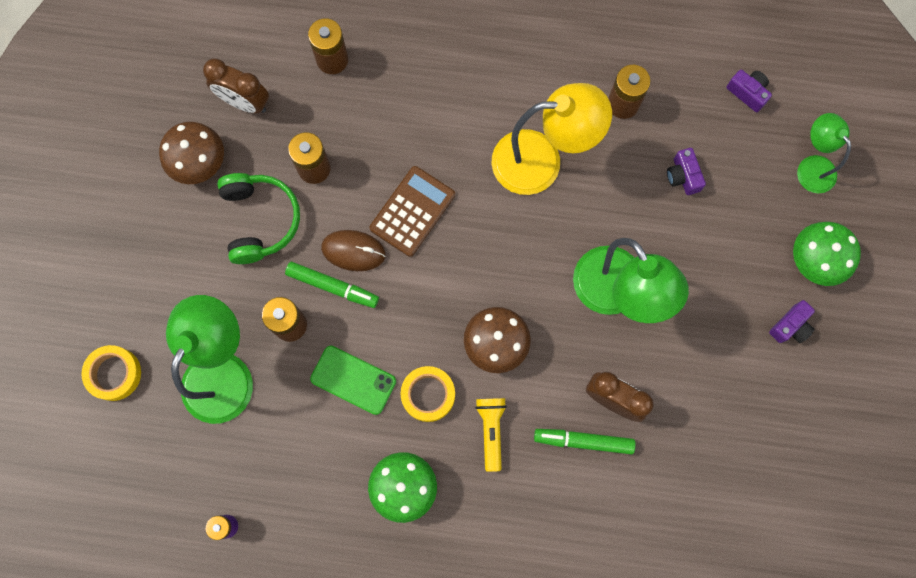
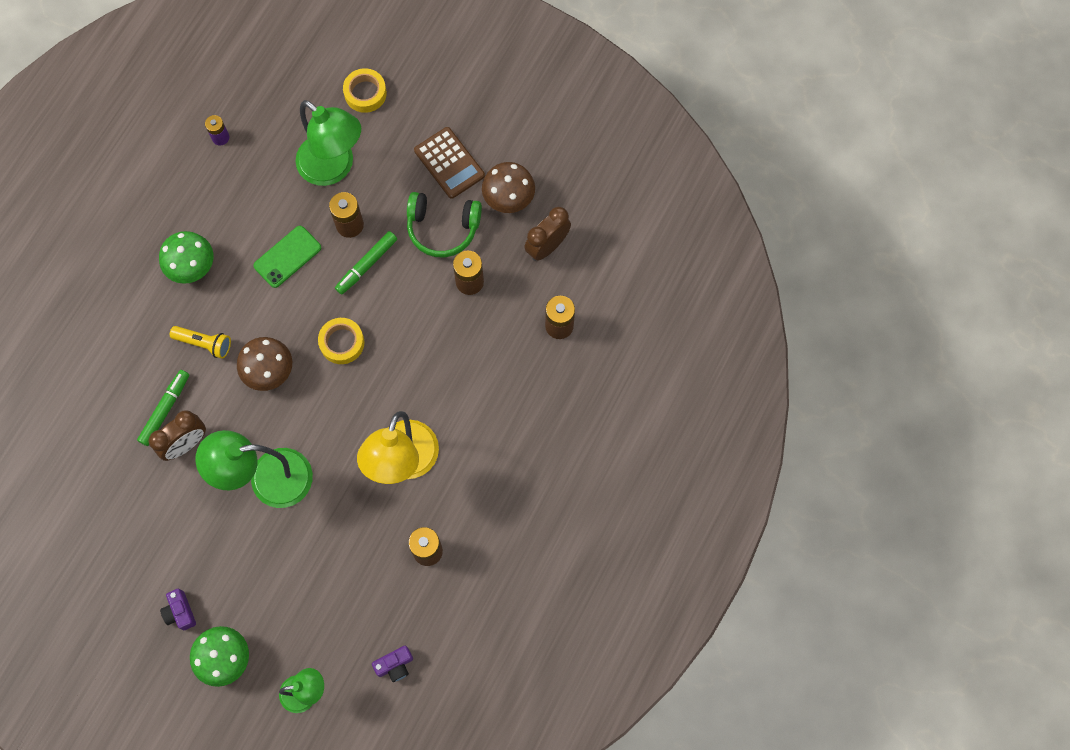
camera: 110 degrees right, 5 degrees down
(353, 251) = (388, 289): brown mouse -> none
(412, 211) = (402, 345): brown calculator -> brown calculator (449, 163)
(428, 394) = (252, 307): yellow tape -> yellow tape (342, 343)
(683, 176) = (343, 576): purple camera -> none

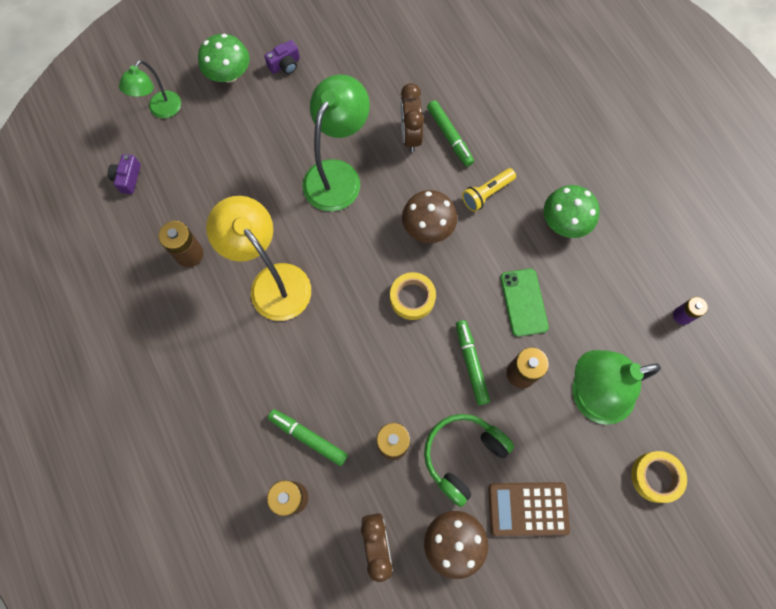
camera: 125 degrees right, 0 degrees up
(180, 612) = (285, 65): purple camera -> purple camera turned 135 degrees clockwise
(509, 345) = (308, 437): none -> green marker

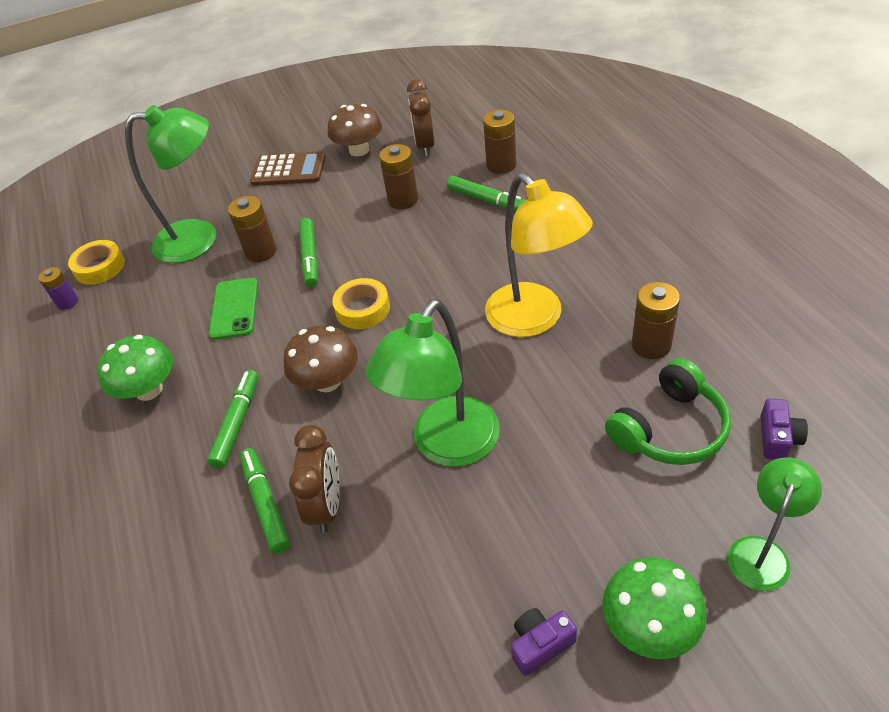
camera: 170 degrees left, 25 degrees down
(463, 455) = (337, 196): green headphones -> green headphones (669, 429)
(486, 193) = (237, 423): yellow flashlight -> green marker
(655, 477) = (167, 192): yellow tape -> yellow tape (100, 267)

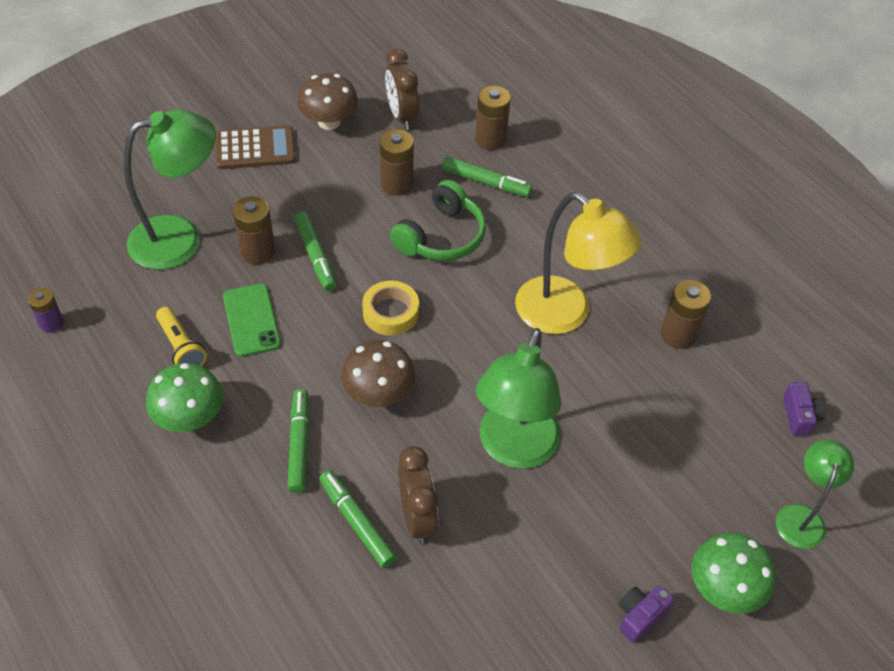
camera: 20 degrees left, 5 degrees up
(100, 267) = (73, 278): yellow tape -> none
(165, 328) = (181, 347): none -> yellow flashlight
(669, 429) = (709, 415): green headphones -> green headphones (441, 236)

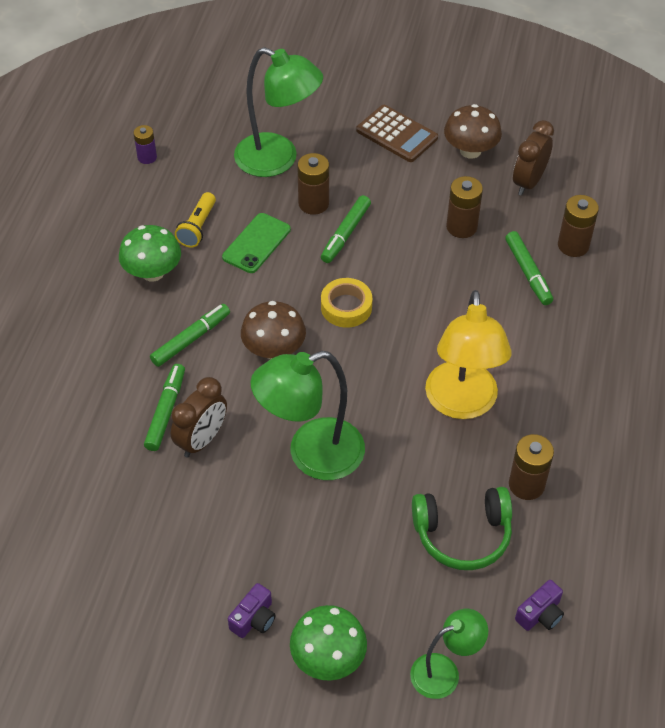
camera: 50 degrees right, 0 degrees up
(441, 236) = (445, 285): green headphones -> green headphones (462, 534)
(640, 616) = (254, 619): purple camera -> purple camera turned 120 degrees clockwise

